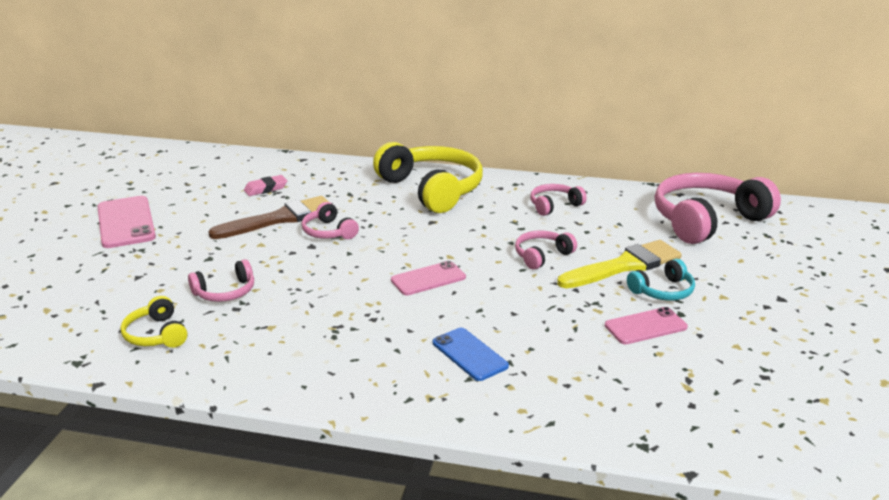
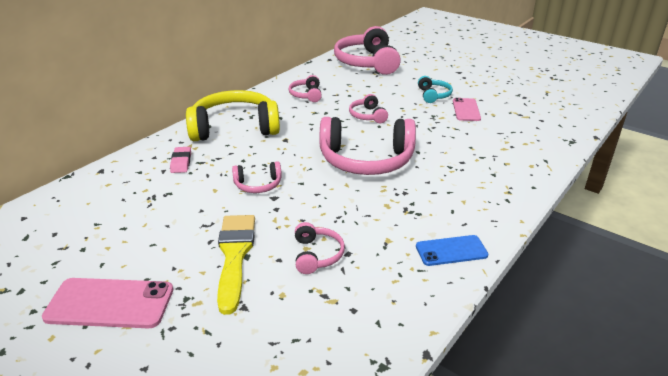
camera: 65 degrees left, 5 degrees up
(156, 334) = (363, 306): yellow headphones -> none
(266, 189) = (139, 201): pink eraser -> pink eraser (181, 162)
(280, 219) = (209, 204): brown brush -> none
(428, 279) = (366, 160): pink phone -> pink headphones
(469, 354) = (468, 167): blue phone -> blue phone (451, 251)
(624, 266) = (399, 97): yellow brush -> yellow brush (234, 255)

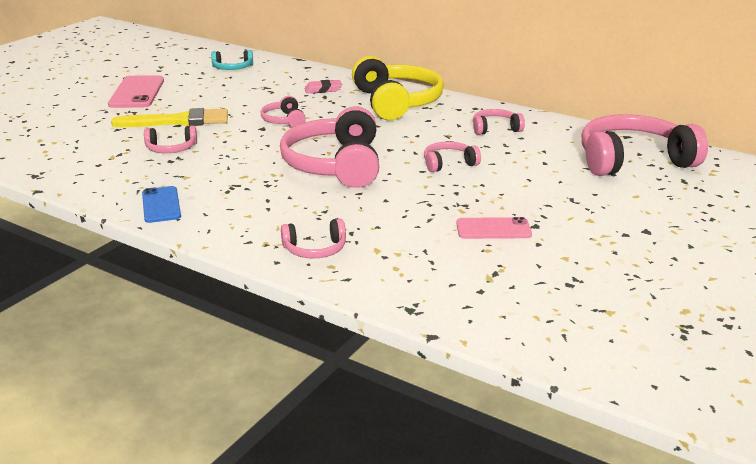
camera: 85 degrees right, 5 degrees down
(433, 95) = (535, 206): turquoise headphones -> turquoise headphones (232, 68)
(510, 171) = (315, 249): none -> pink headphones

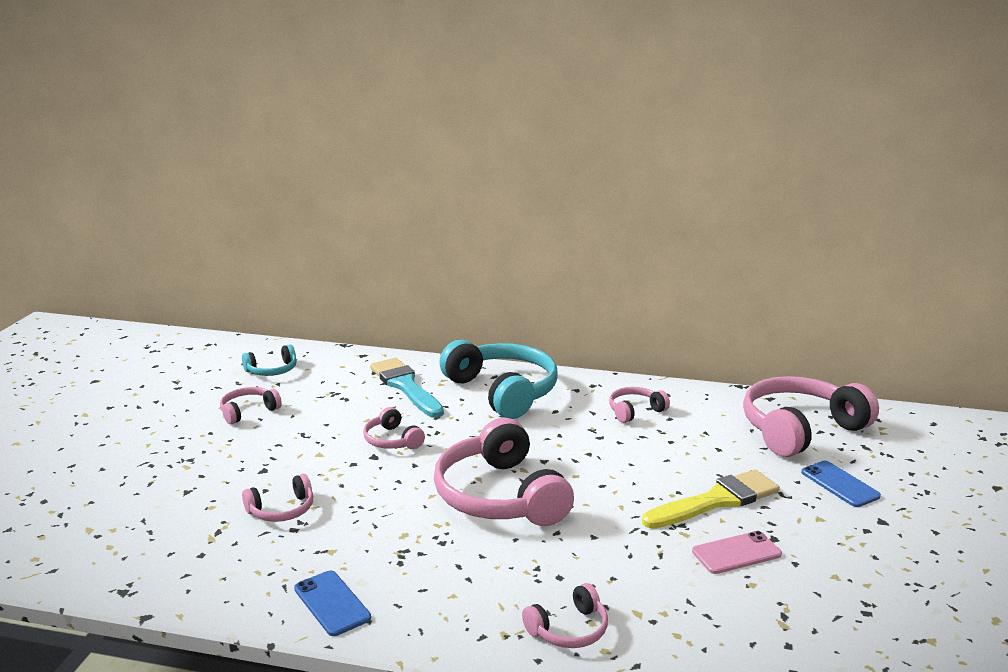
camera: 20 degrees left, 5 degrees down
(137, 92) = (173, 428): pink phone -> none
(178, 121) = (260, 464): yellow brush -> yellow brush (716, 500)
(323, 90) = (405, 386): pink eraser -> turquoise brush
(396, 102) = (502, 391): yellow headphones -> turquoise headphones
(449, 164) = (623, 470): pink headphones -> pink headphones (248, 411)
(632, 201) = (839, 484): none -> blue phone

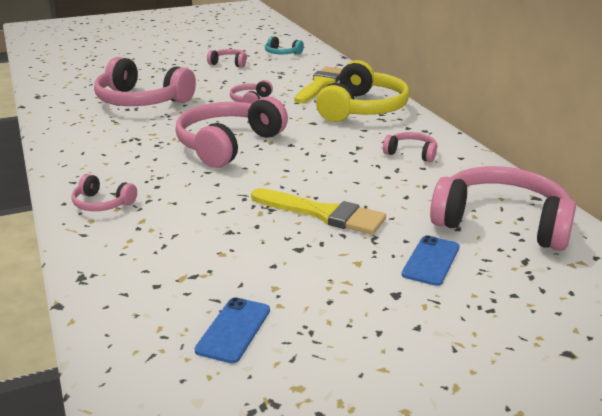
camera: 55 degrees right, 5 degrees up
(282, 510) = (142, 101): pink headphones -> pink headphones, size x2.11
(332, 603) = (68, 137): blue phone -> blue phone (233, 330)
(405, 386) = (320, 84): turquoise brush -> yellow brush
(502, 391) = (362, 108): turquoise headphones -> yellow headphones
(736, 553) = (257, 238): pink phone -> none

